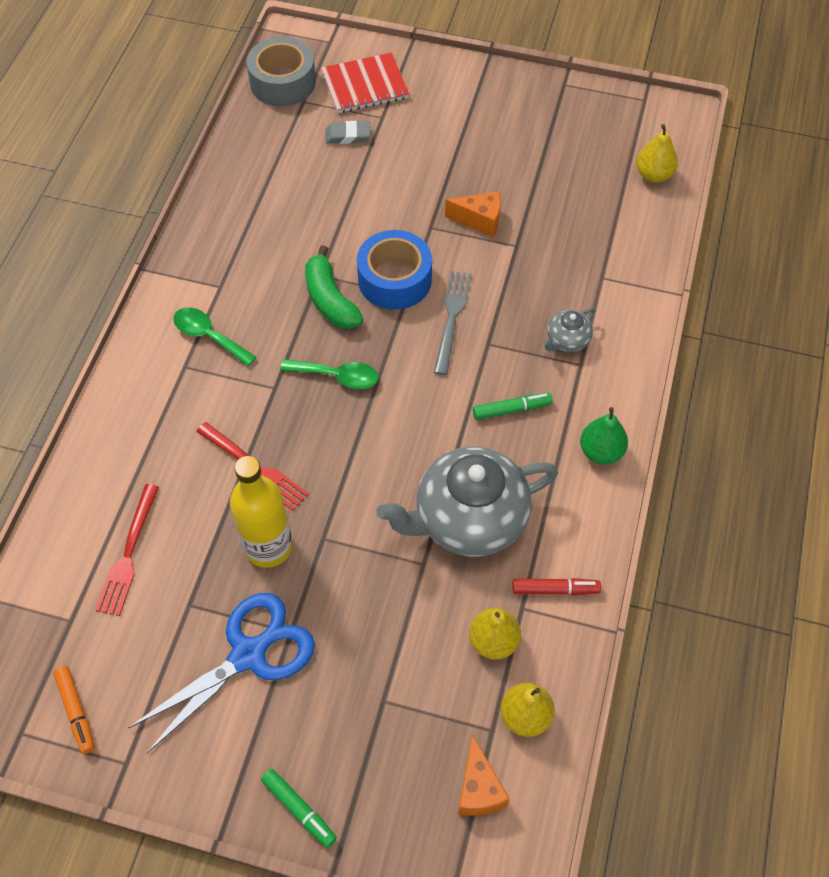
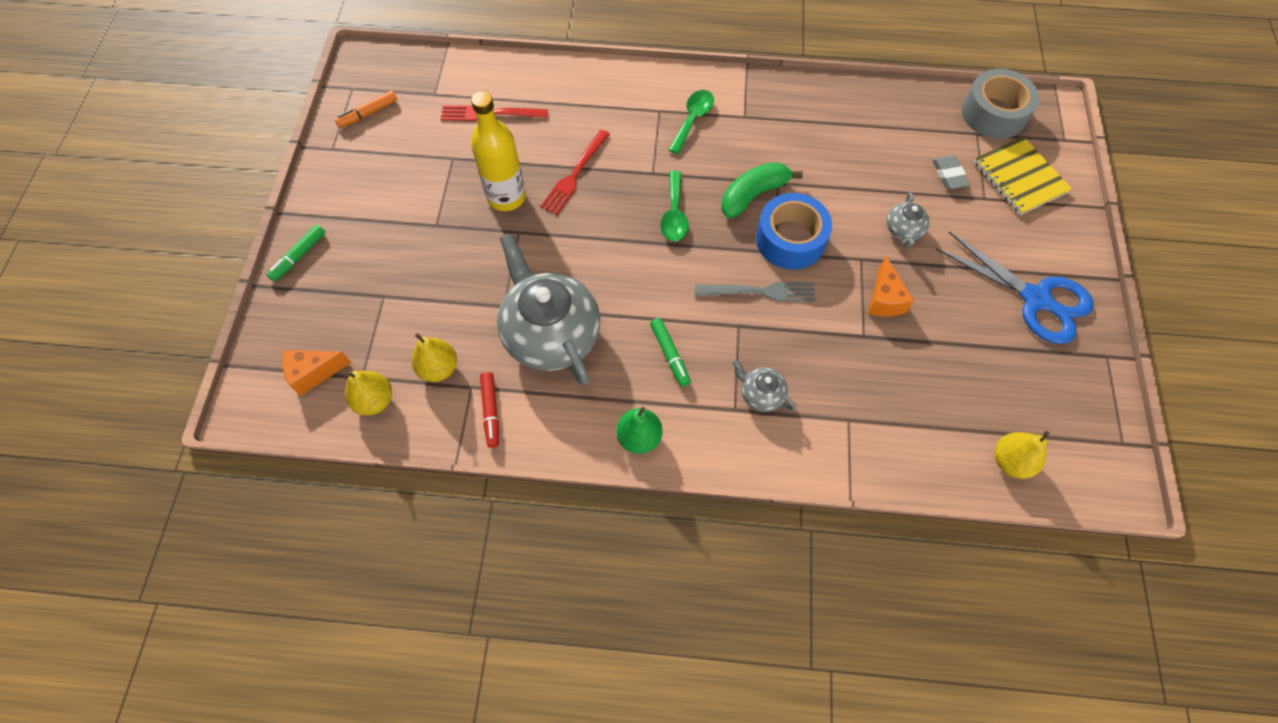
camera: 80 degrees right, 5 degrees up
(249, 654) = (416, 203): blue scissors -> blue scissors (1036, 299)
(365, 85) = (1019, 177): red notebook -> yellow notebook
(405, 187) = (903, 230): none -> grey teapot

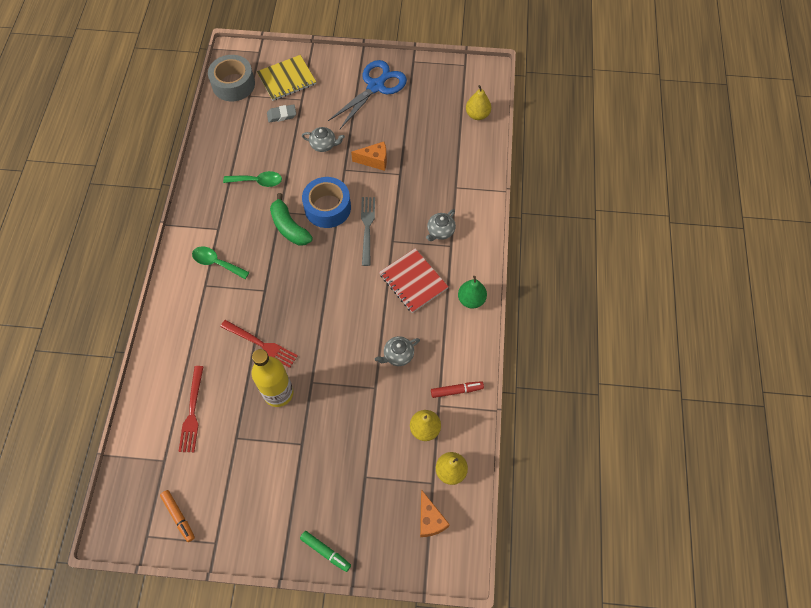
camera: 90 degrees left, 0 degrees up
(551, 334) = (398, 355): grey teapot -> grey teapot, size x0.44
(670, 354) = (413, 281): green marker -> red notebook
(674, 214) = (302, 277): green spoon -> green spoon (258, 181)

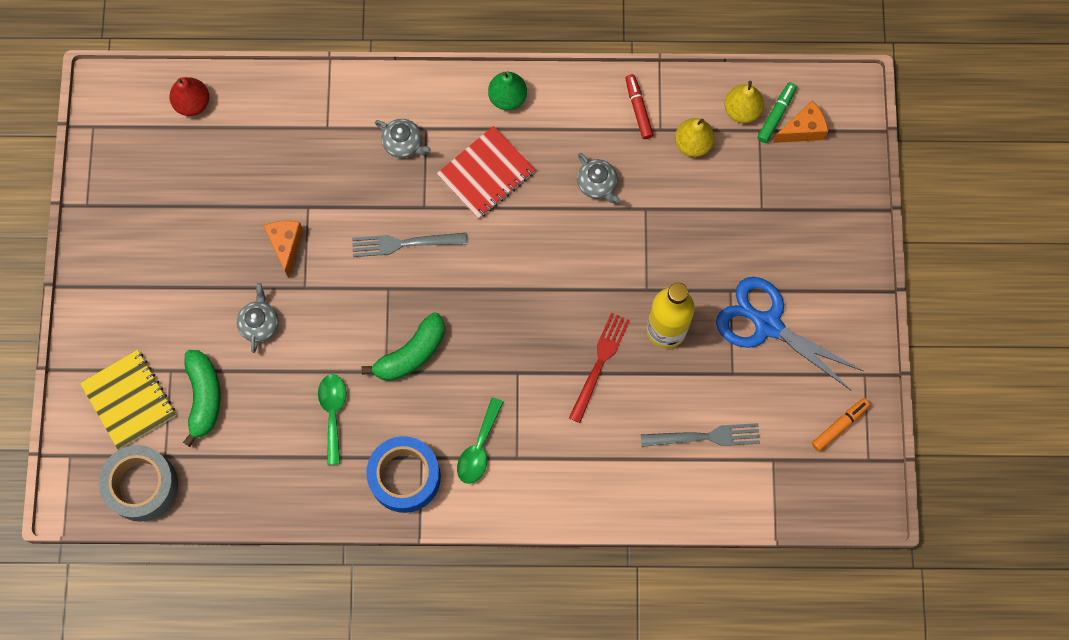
camera: 95 degrees left, 10 degrees up
(192, 412) = (705, 437): red fork -> grey fork
(282, 115) = (204, 397): grey eraser -> green banana
(325, 551) = (855, 244): green marker -> green marker (776, 115)
(327, 208) = (374, 303): blue tape -> blue tape (405, 477)
(376, 86) = (140, 257): blue scissors -> blue scissors (767, 324)
(477, 115) = (192, 103): yellow pear -> red pear

